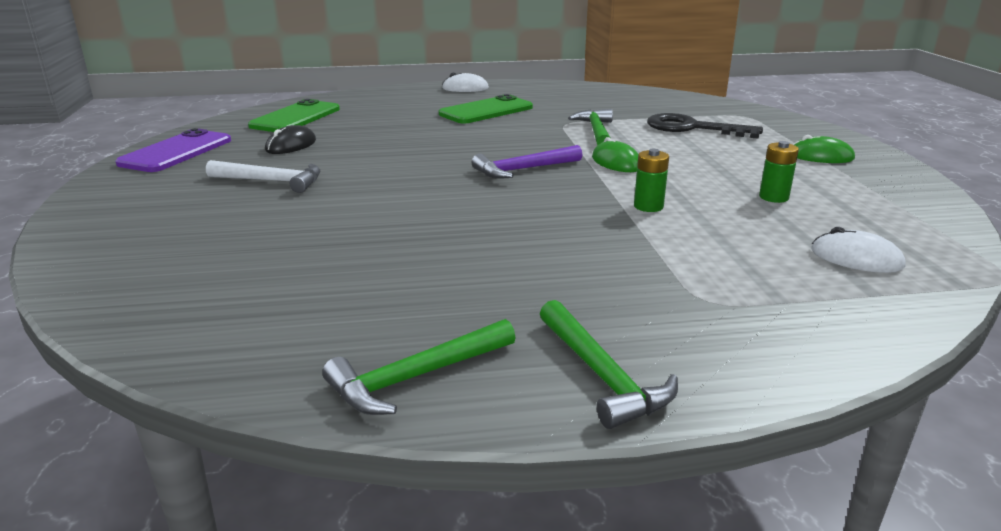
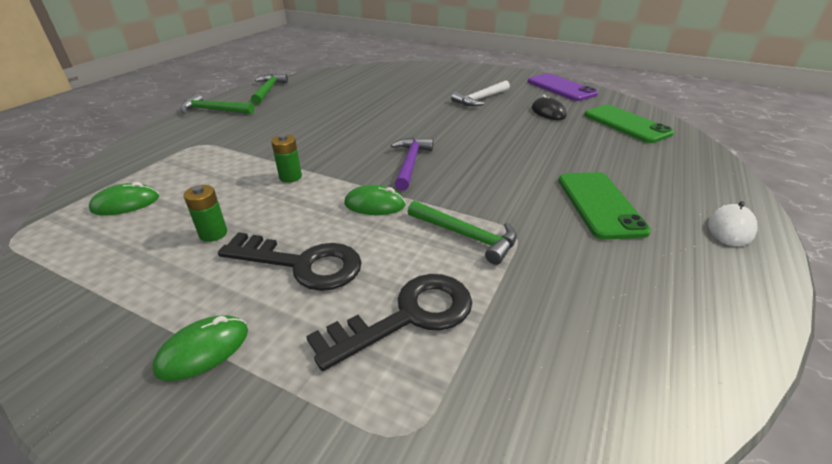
camera: 125 degrees right, 10 degrees up
(722, 160) = (302, 264): none -> black key
(856, 258) = (126, 203): white mouse -> green mouse

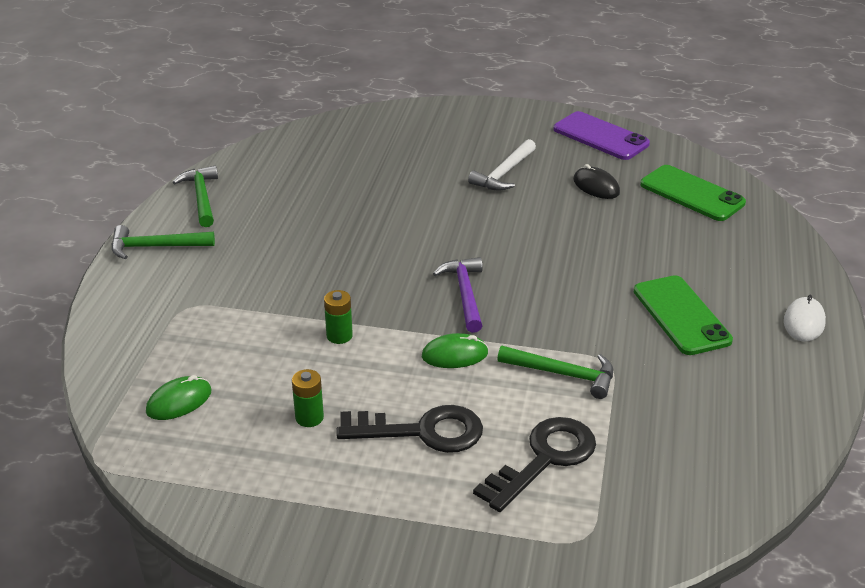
camera: 15 degrees left, 0 degrees up
(203, 350) = (390, 518): green mouse -> none

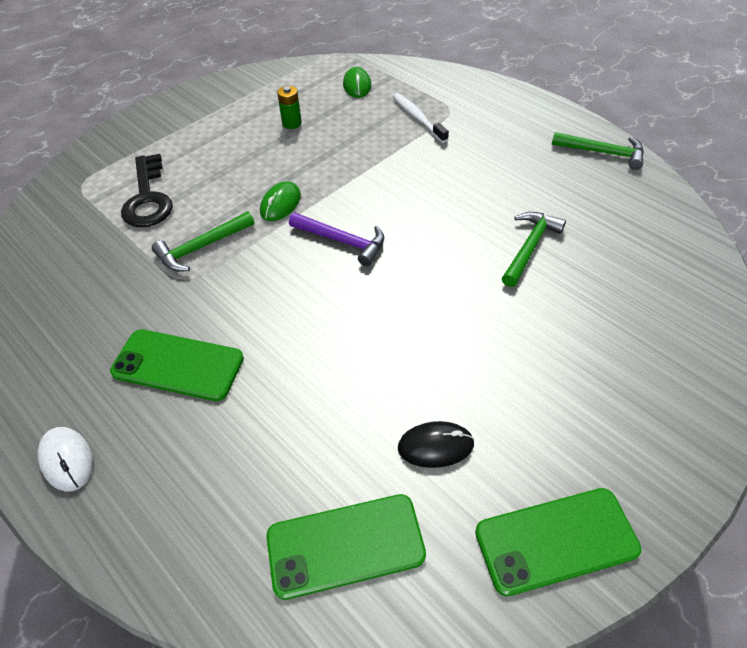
camera: 125 degrees right, 15 degrees up
(156, 247) = (539, 115): green hammer -> green hammer (529, 247)
(222, 323) = (418, 118): none -> white toothbrush
(339, 336) = (356, 160): green battery -> none
(422, 431) = (230, 160): black key -> none
(504, 173) = (520, 372): white hammer -> none
(600, 136) = (556, 540): purple phone -> green phone

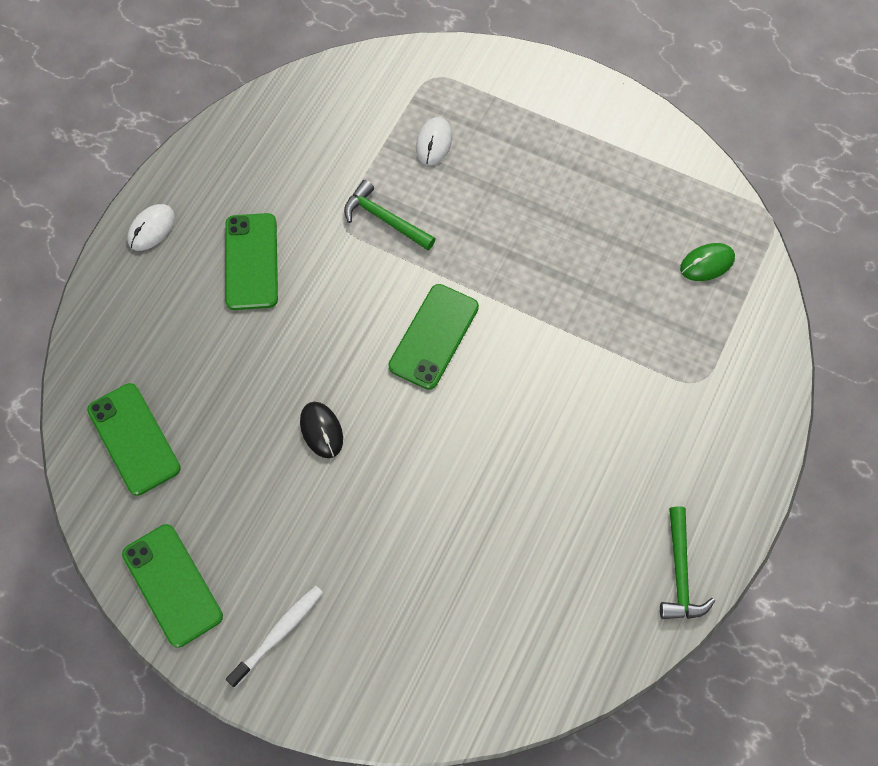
camera: 70 degrees right, 15 degrees up
(147, 198) = (433, 143): black key -> white mouse
(280, 204) = (467, 262): green mouse -> none
(292, 123) = (602, 222): green battery -> none
(342, 241) = (434, 336): purple hammer -> green phone
(418, 118) = (666, 350): white toothbrush -> white toothbrush (278, 634)
(435, 446) = (229, 480): black mouse -> black mouse (321, 430)
(529, 247) = (484, 514): green hammer -> none

